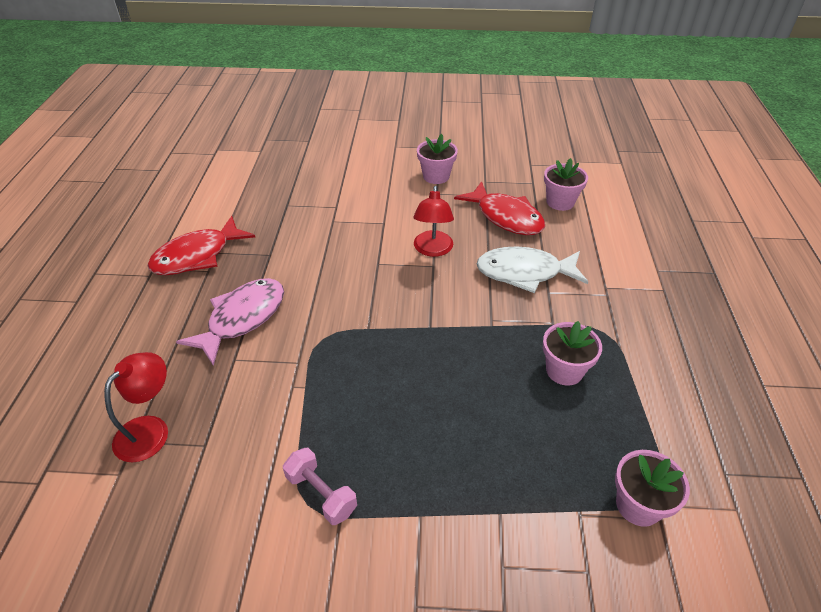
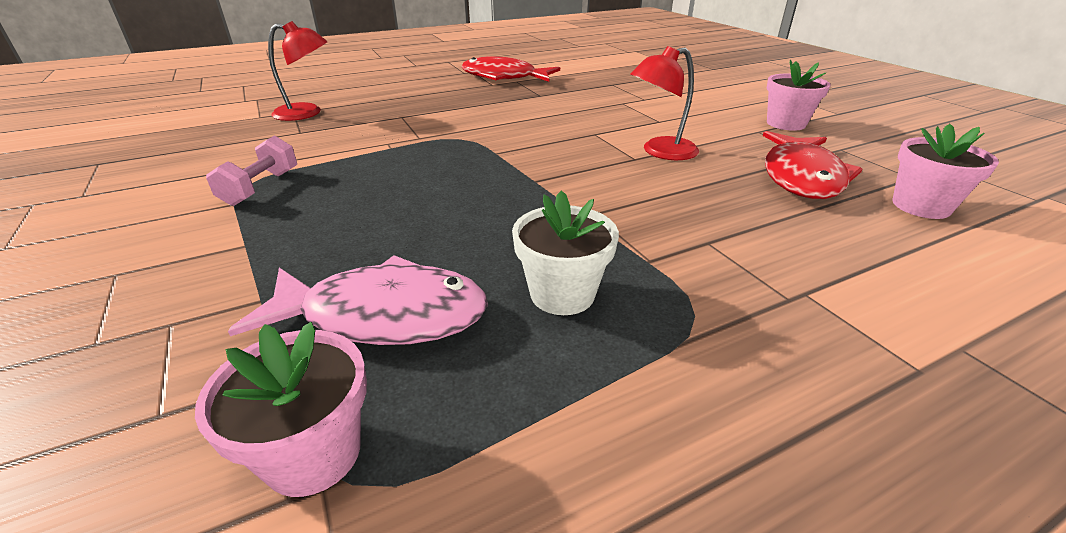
camera: 60 degrees right, 10 degrees down
(242, 318) = (451, 107): pink fish -> pink fish (383, 315)
(524, 272) = (718, 215): white fish -> none
(564, 370) = (562, 294): pink flower pot -> white flower pot

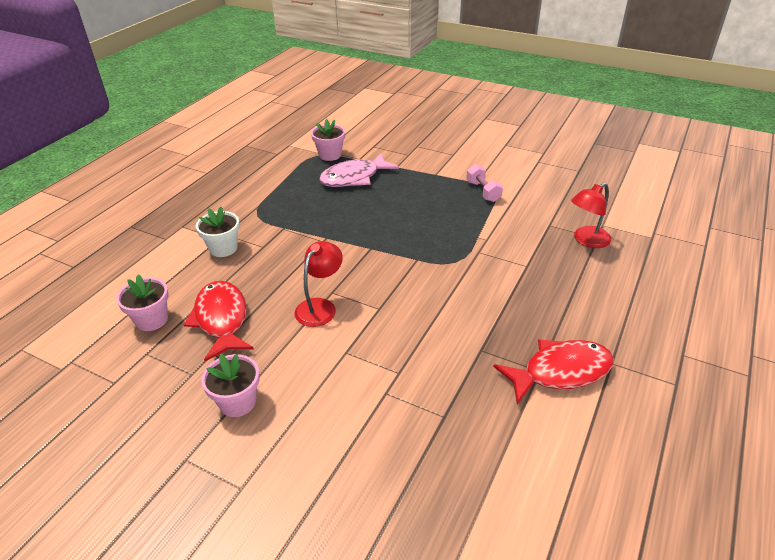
camera: 145 degrees right, 5 degrees up
(562, 294) = (306, 204): white flower pot -> white flower pot (223, 248)

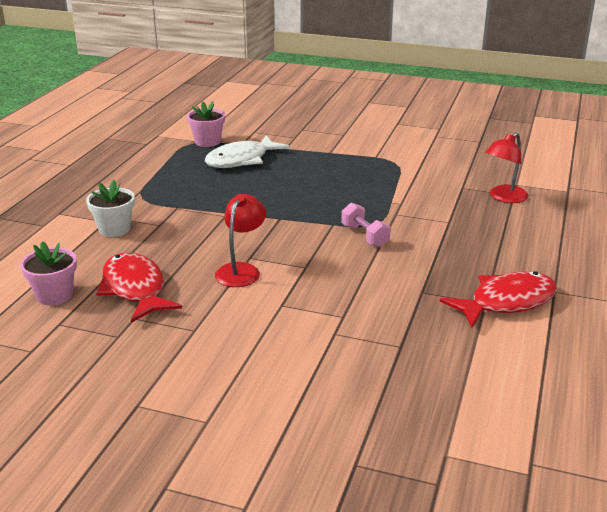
camera: 10 degrees left, 10 degrees down
(238, 402) = (178, 354): pink flower pot -> none
(354, 178) = (241, 160): pink fish -> white fish
(483, 191) = (385, 164): pink dumbbell -> pink dumbbell (365, 236)

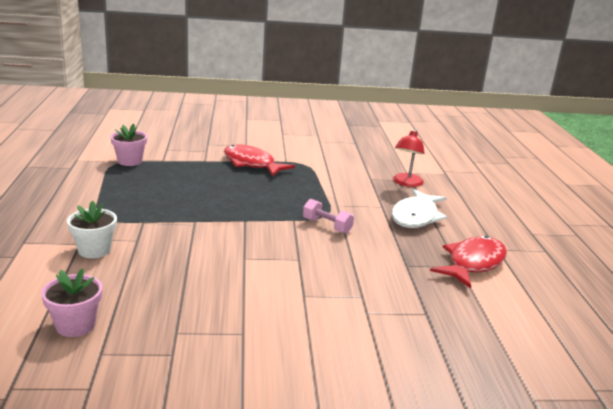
camera: 25 degrees left, 5 degrees down
(135, 289) = (157, 304): red fish -> red fish (251, 164)
(241, 160) = (173, 174): white fish -> white fish (415, 216)
(241, 270) = (245, 270): red lamp -> none

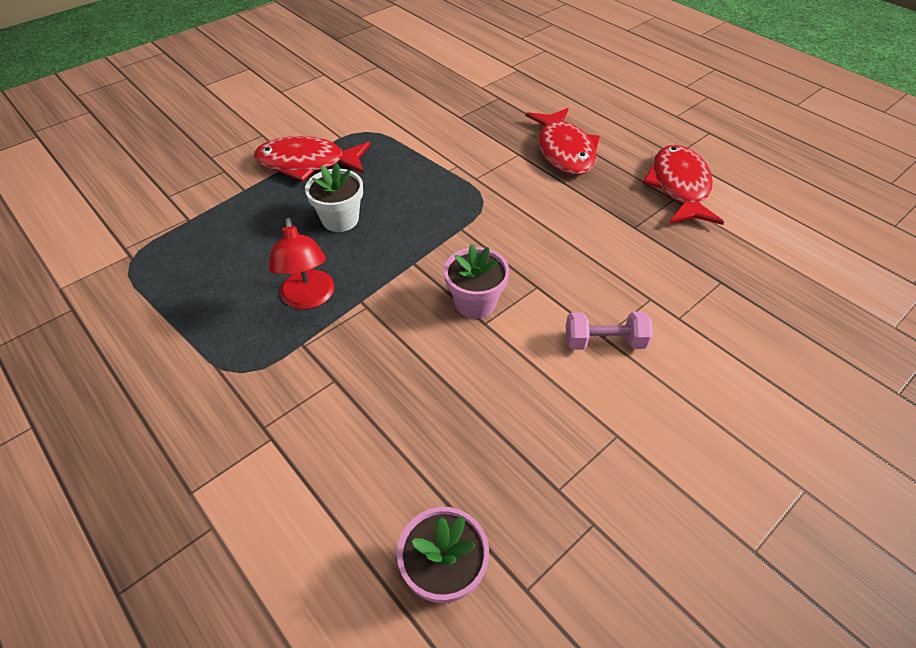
camera: 35 degrees left, 25 degrees up
(94, 250) = (305, 435): white flower pot -> white flower pot (340, 219)
(130, 161) = (144, 246): pink flower pot -> pink flower pot (475, 302)
(327, 226) = (504, 217): pink dumbbell -> pink dumbbell (604, 342)
(406, 183) = (500, 105): red lamp -> red lamp (309, 298)
(415, 216) = (564, 151): white fish -> red fish

